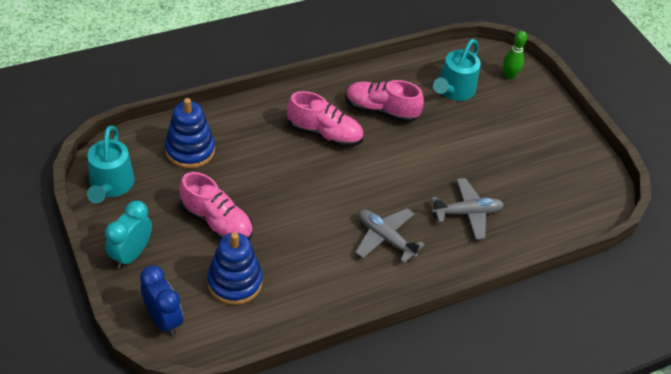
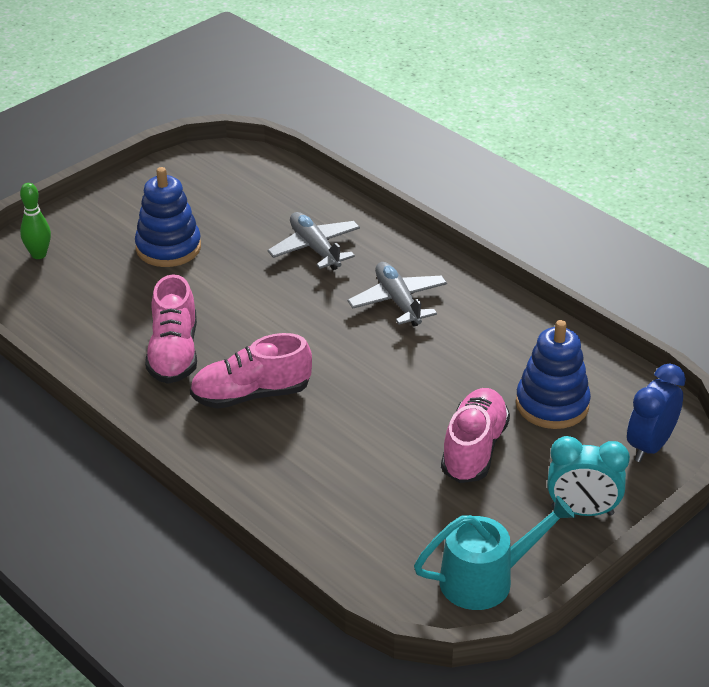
camera: 105 degrees left, 10 degrees down
(190, 150) = (365, 519): blue stacking toy -> blue stacking toy (168, 248)
(324, 134) = (251, 395): pink shoe -> pink shoe turned 105 degrees counterclockwise
(385, 238) = (398, 301): grey plane -> grey plane turned 135 degrees clockwise
(453, 90) = (96, 297): turquoise watering can -> none

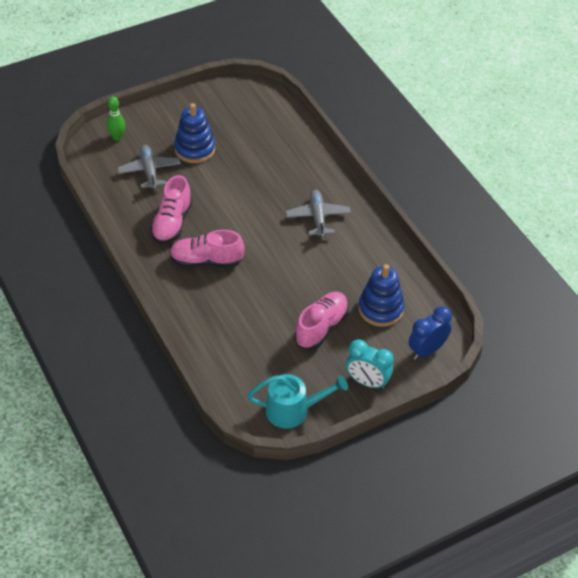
camera: 15 degrees right, 10 degrees up
(315, 248) = (282, 169): grey plane -> grey plane (149, 171)

